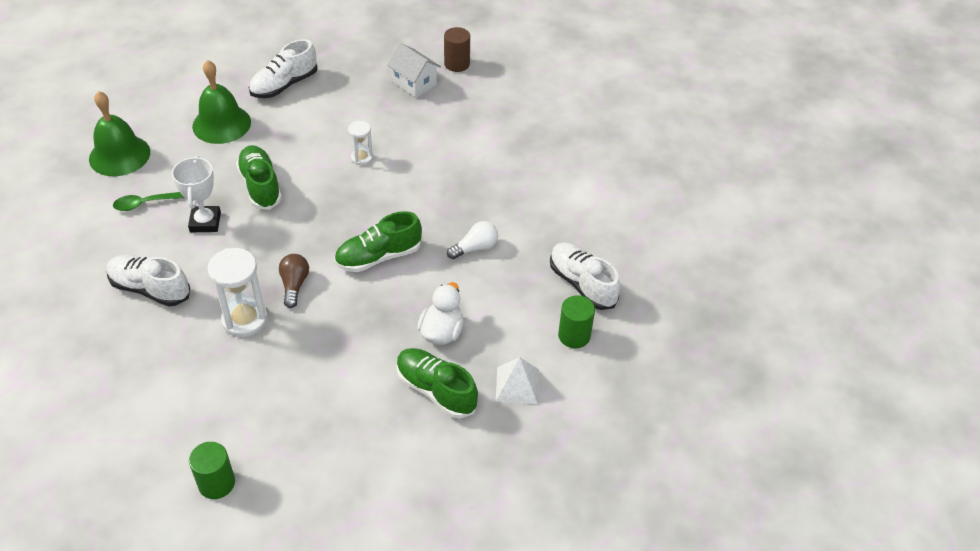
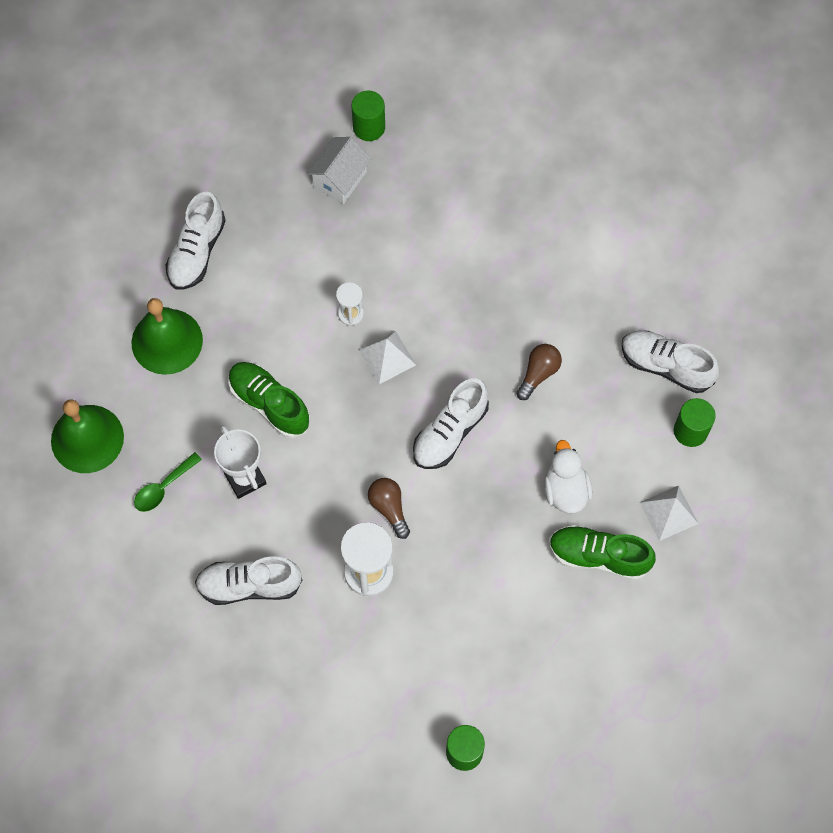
camera: 25 degrees left, 20 degrees up
(368, 193) = (387, 357): none -> white pyramid
(378, 257) = (449, 432): green shoe -> white shoe
(414, 83) = (340, 179): white house -> white house turned 75 degrees counterclockwise
(457, 64) = (369, 127): brown cylinder -> green cylinder
(475, 248) = (538, 374): white light bulb -> brown light bulb

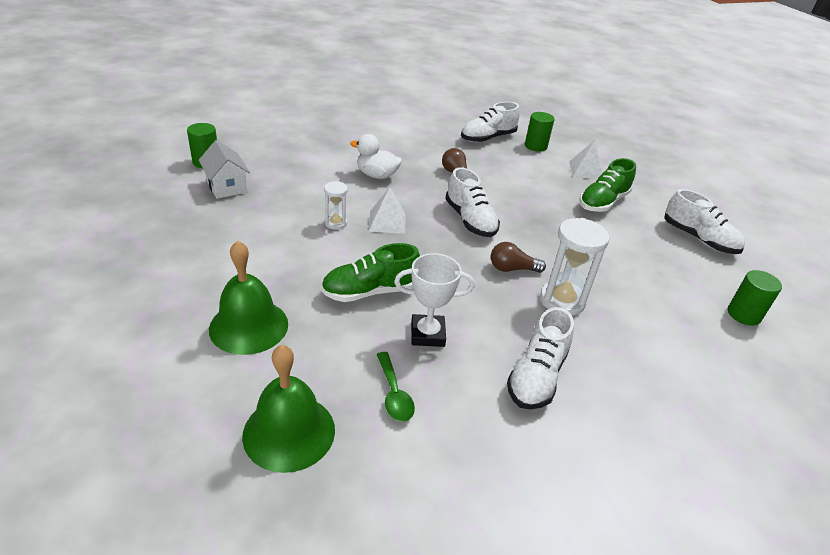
camera: 65 degrees left, 30 degrees down
(197, 252) = (189, 273): white shoe -> white shoe (699, 239)
(565, 490) = (547, 196): white duck -> white duck (376, 175)

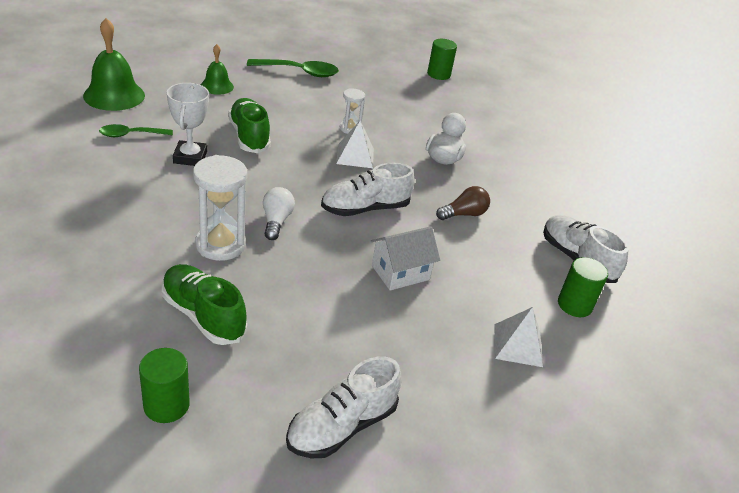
camera: 90 degrees right, 0 degrees up
(203, 256) = (299, 72): none -> green spoon
(226, 186) = (400, 82): white house -> white house (400, 272)
(249, 326) = (217, 86): green bell -> green bell, size x0.59
(512, 269) = (276, 221): brown light bulb -> white light bulb
(536, 376) = (123, 204): white shoe -> none
(603, 202) = (427, 338): green shoe -> green shoe (203, 315)

